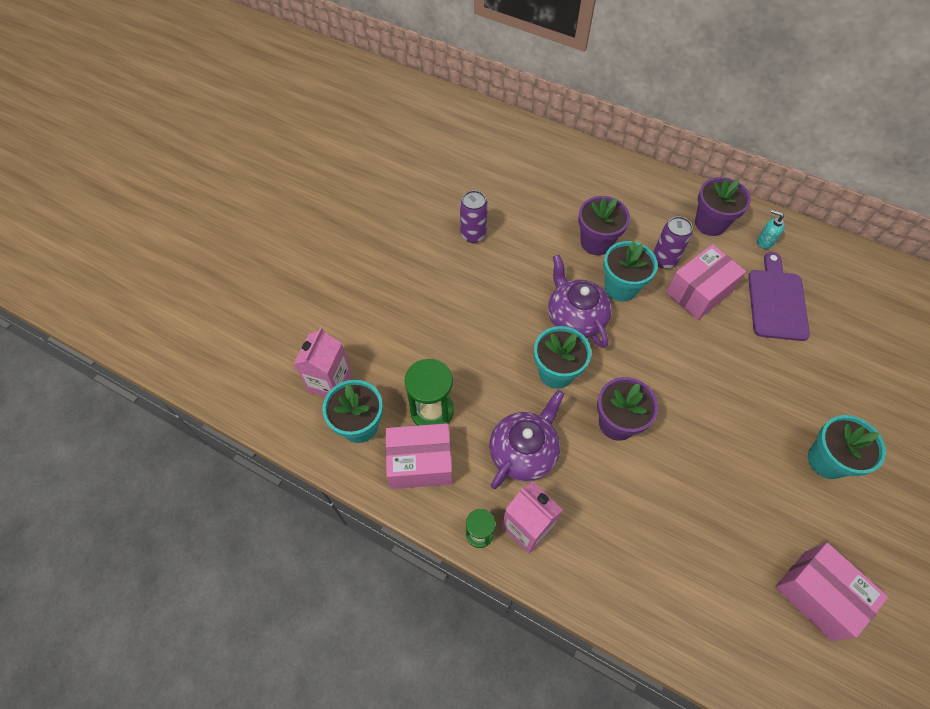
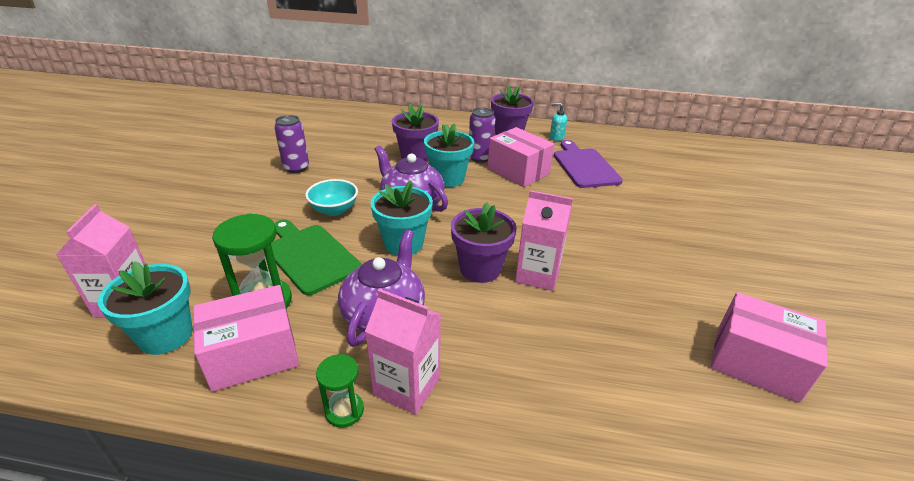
camera: 20 degrees left, 25 degrees down
(473, 366) = (310, 256): none -> green cutting board
(501, 309) = (334, 210): none -> turquoise bowl
(667, 444) = (537, 274): none -> pink carton
(699, 292) = (518, 171): pink box -> pink box turned 75 degrees counterclockwise
(827, 460) = (689, 254): turquoise flower pot -> none

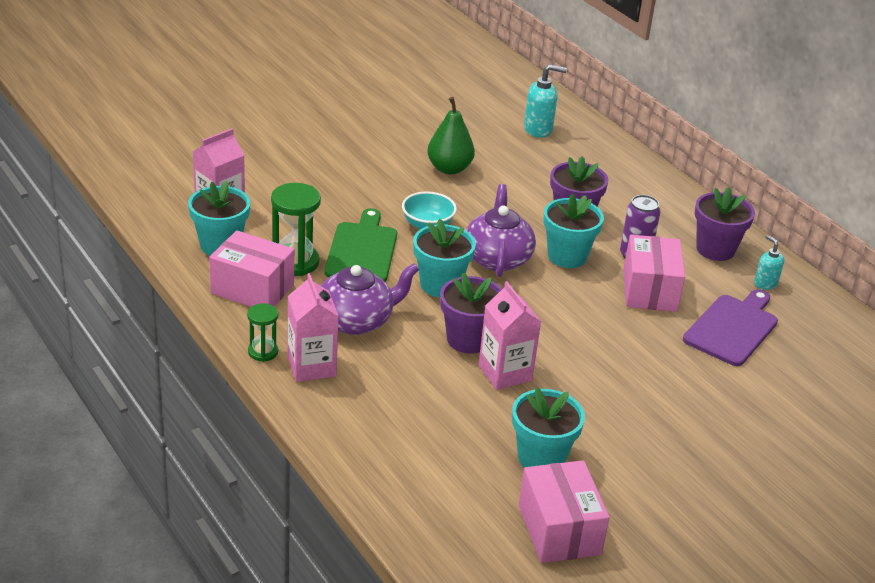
camera: 45 degrees right, 0 degrees up
(296, 168) = (449, 168): purple can -> green pear
(321, 121) = (538, 129): none -> turquoise soap dispenser
(655, 318) = (541, 458): none -> turquoise flower pot

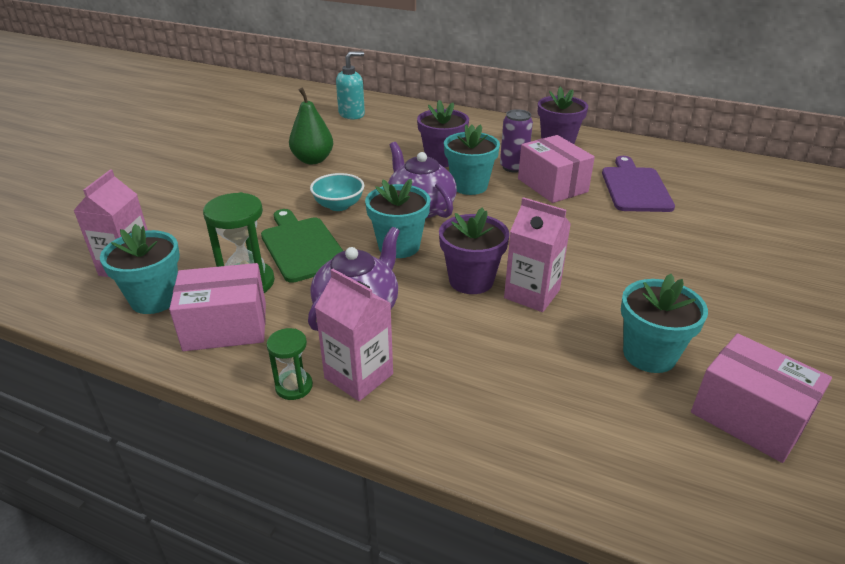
camera: 30 degrees left, 0 degrees up
(765, 283) = (613, 152): turquoise soap dispenser -> none

